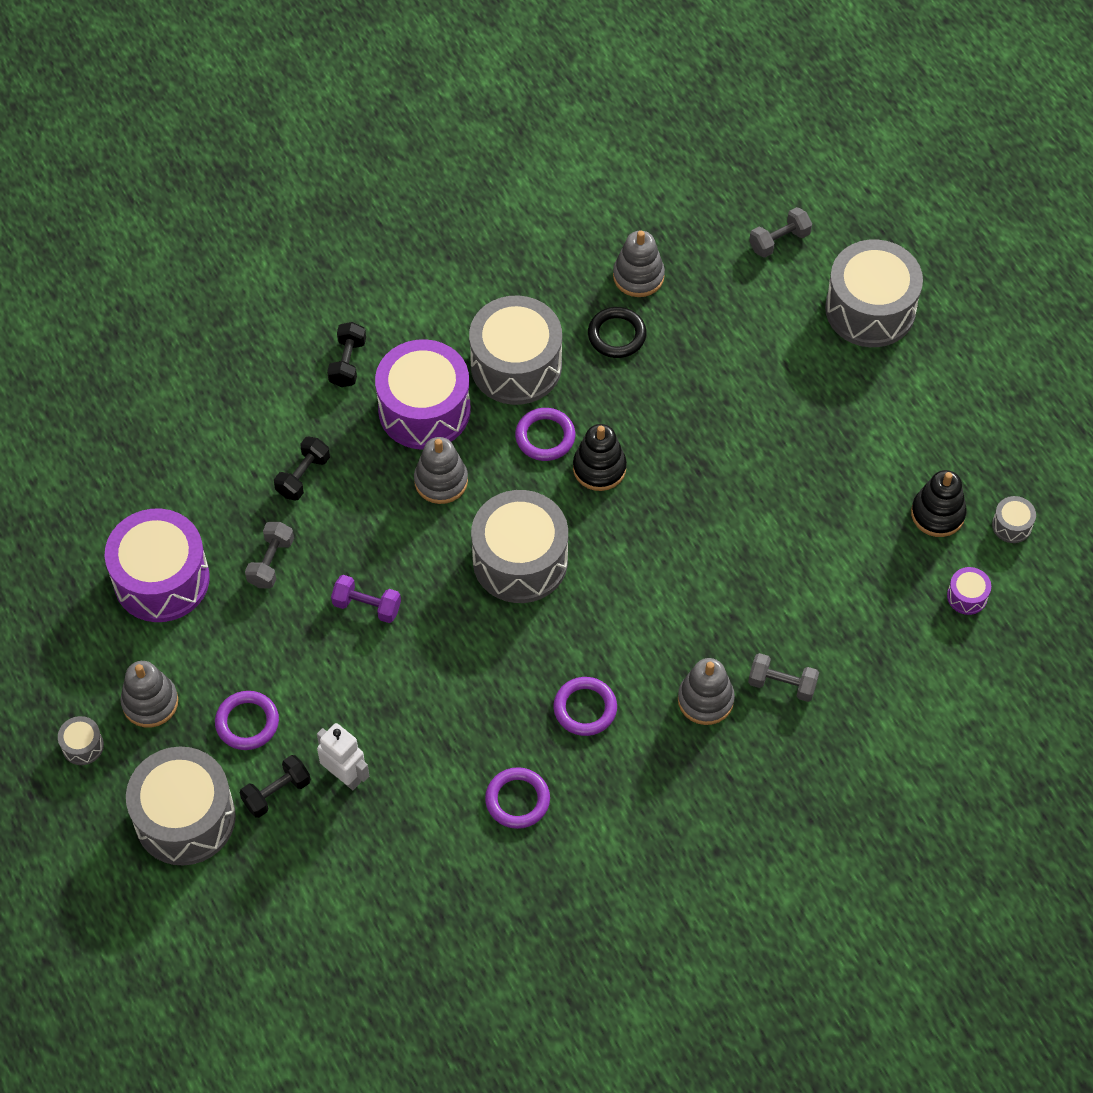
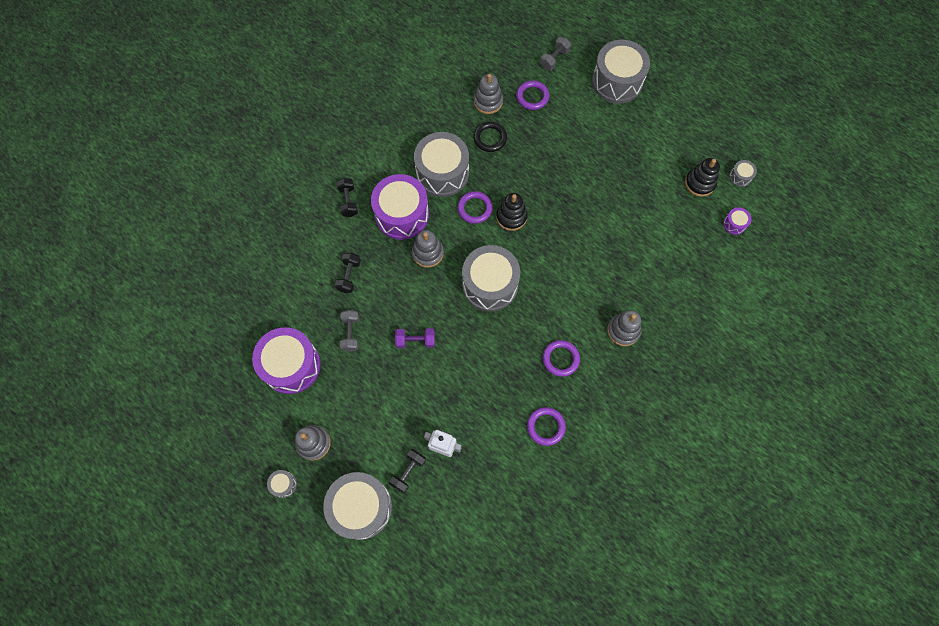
camera: 20 degrees left, 10 degrees up
(247, 722) = (375, 435): purple ring -> purple ring (532, 97)
(782, 684) = (660, 307): grey dumbbell -> none

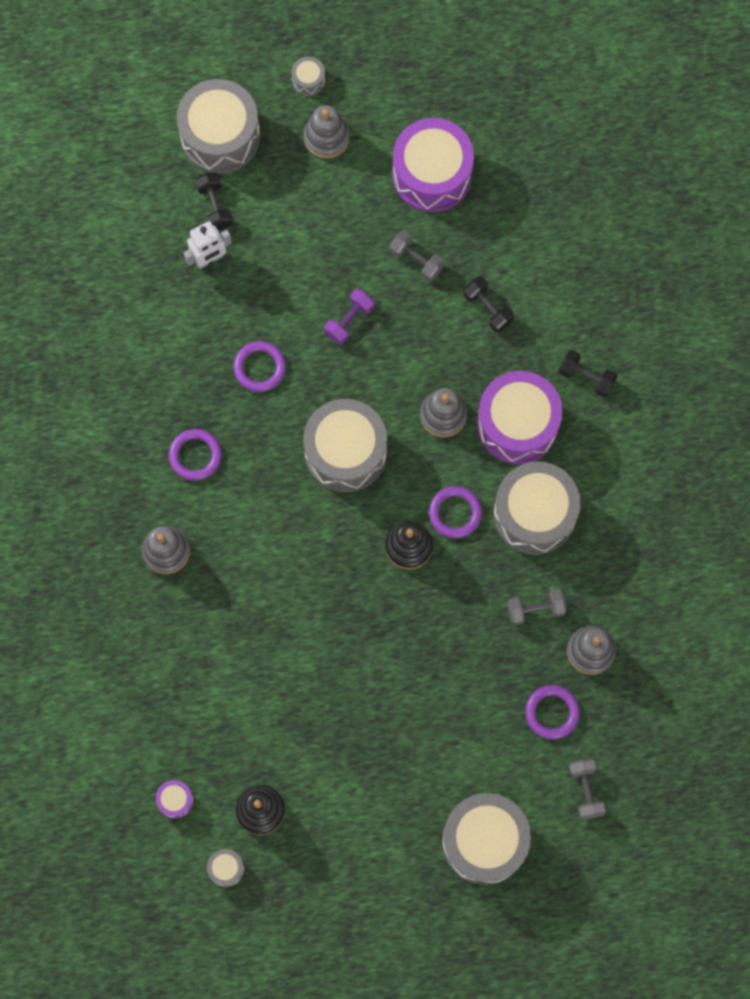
camera: 130 degrees right, 5 degrees up
(490, 138) = (535, 609): black ring -> grey dumbbell
(545, 427) = (139, 378): purple ring -> purple ring (259, 367)

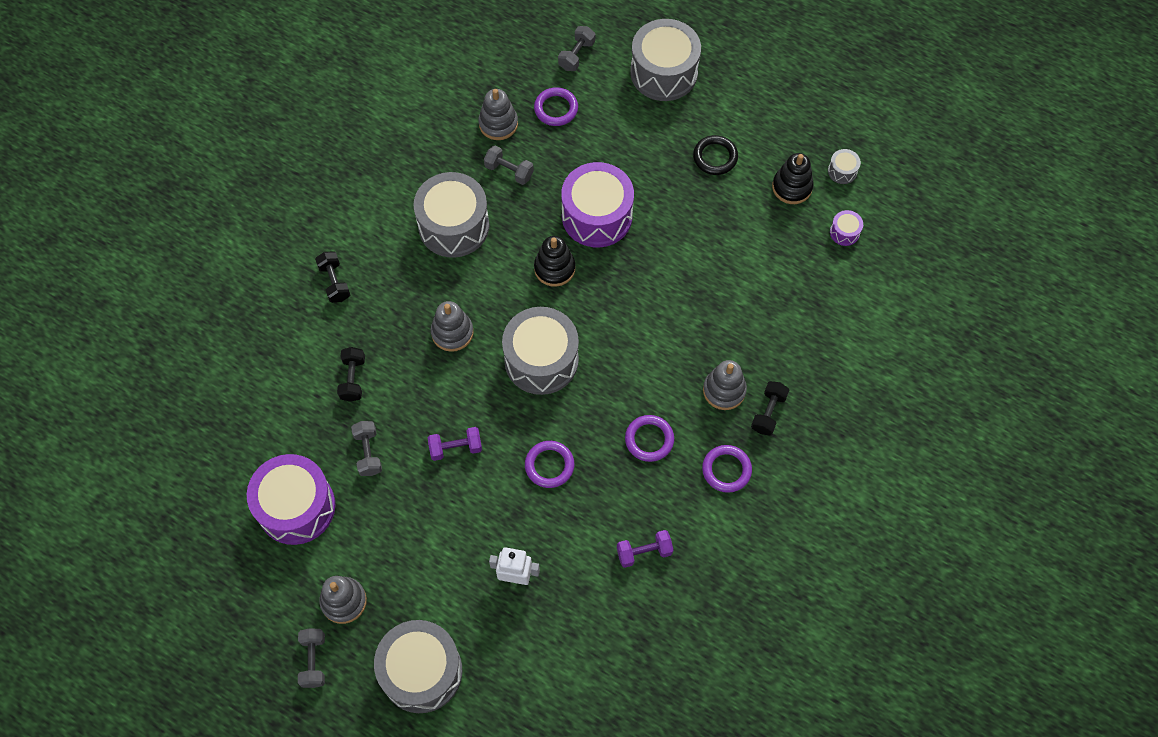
camera: 140 degrees left, 10 degrees down
(123, 359) = (644, 552): none -> purple dumbbell
(215, 206) = (475, 616): black dumbbell -> black dumbbell (768, 412)
(308, 80) = (314, 660): grey drum -> grey dumbbell
(358, 784) = (715, 157): none -> black ring
(455, 513) = (504, 265): purple ring -> purple ring (726, 470)
(517, 424) = (409, 288): purple drum -> purple drum (597, 216)

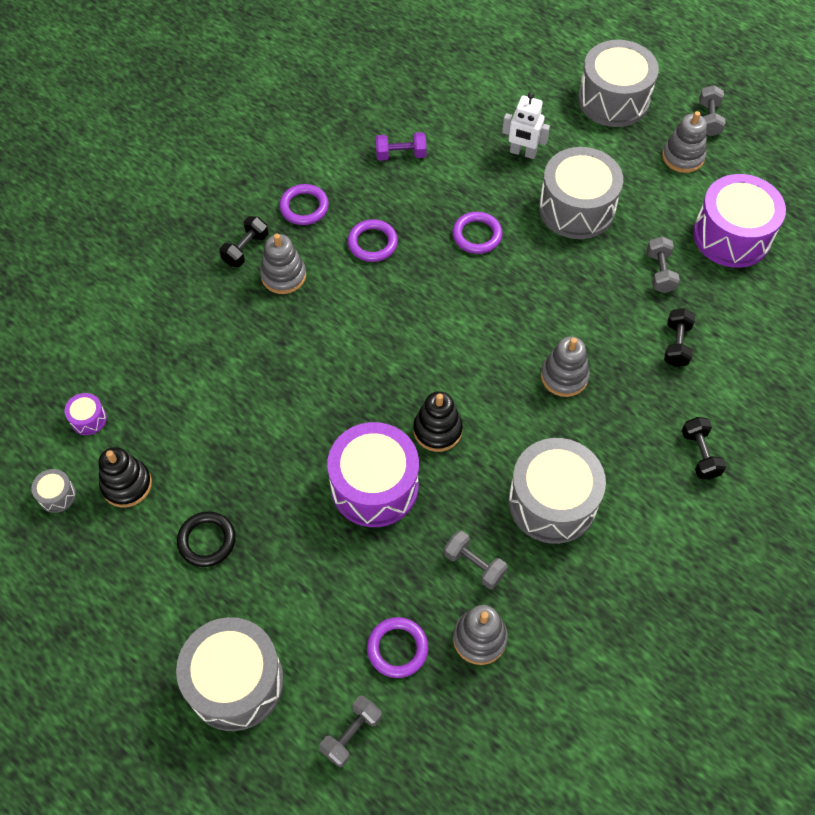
camera: 170 degrees left, 5 degrees down
(456, 448) = (569, 264): purple dumbbell -> none
(541, 360) = (469, 333): grey drum -> grey drum (576, 208)

